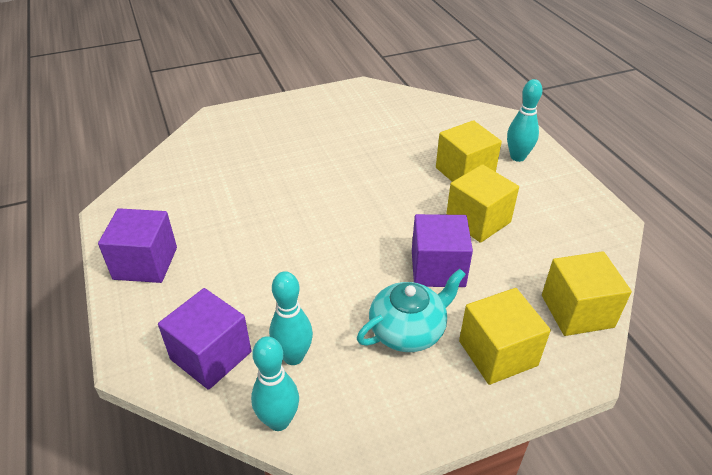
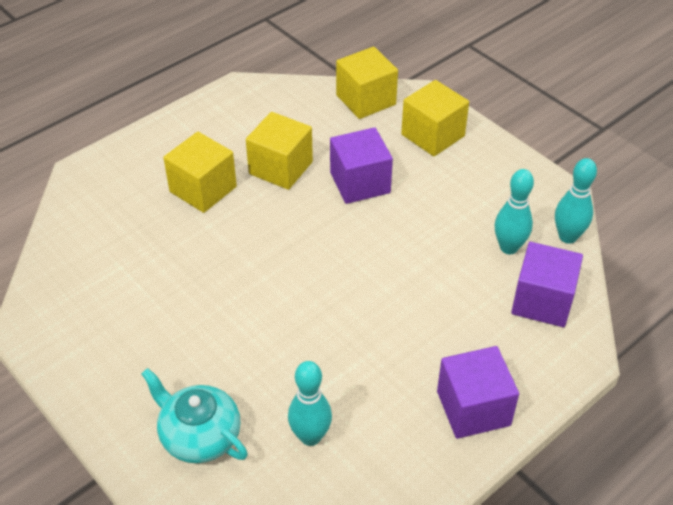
camera: 110 degrees left, 5 degrees up
(408, 330) = (440, 186): turquoise teapot -> turquoise teapot (199, 435)
(517, 157) = (160, 154): turquoise bowling pin -> turquoise bowling pin (310, 436)

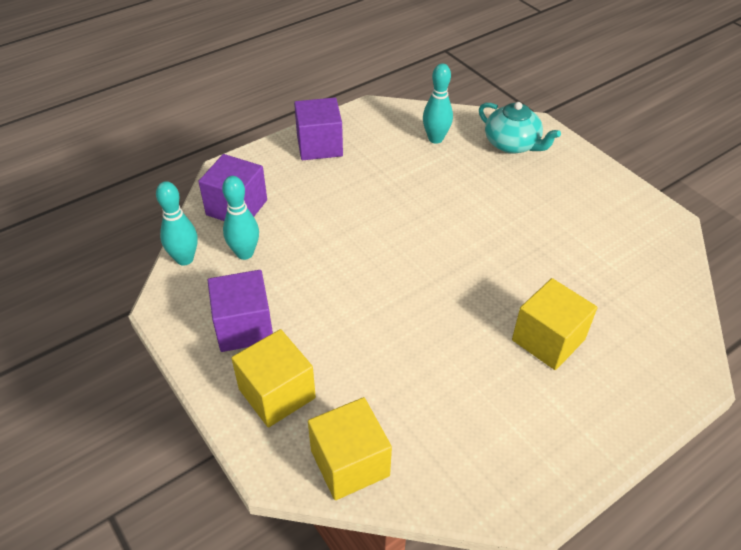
camera: 175 degrees left, 0 degrees up
(280, 168) = (463, 361): yellow cube -> none
(360, 183) = (375, 334): purple cube -> purple cube (244, 327)

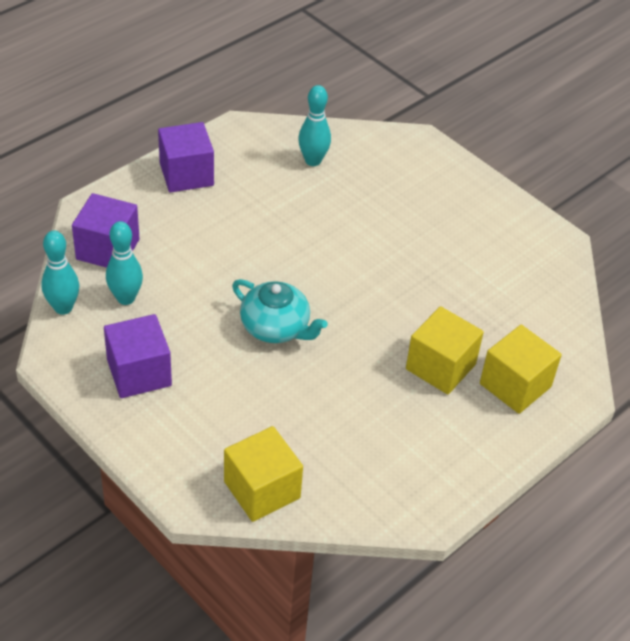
camera: 10 degrees left, 0 degrees up
(277, 393) = (183, 433): yellow cube -> yellow cube (515, 385)
(512, 144) = (396, 163): turquoise teapot -> turquoise teapot (276, 327)

